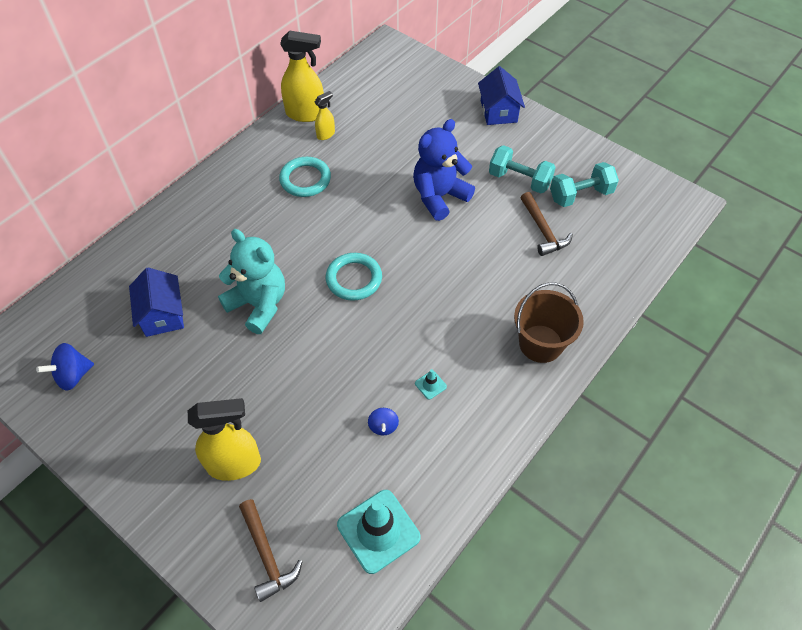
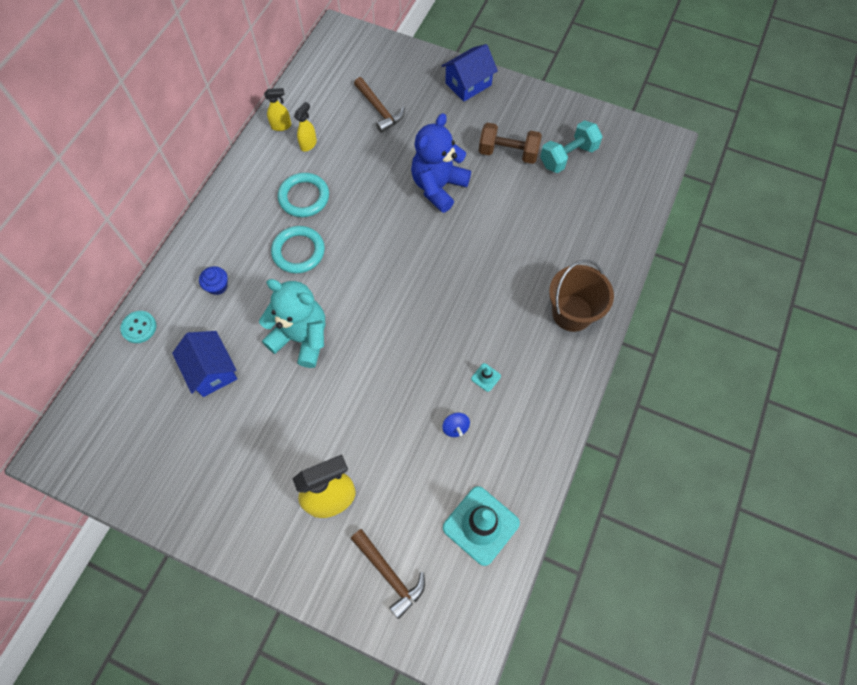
camera: 15 degrees left, 10 degrees up
(73, 375) = (146, 453): blue spinning top -> none
(110, 261) = (139, 327): none -> turquoise button
(196, 240) = (217, 286): none -> blue cupcake
(306, 114) = (281, 126): yellow spray bottle -> yellow spray bottle, size x0.51
(354, 279) = (384, 290): turquoise ring -> turquoise ring (298, 251)
(498, 111) = (468, 84): blue house -> blue house turned 75 degrees clockwise
(519, 180) = (508, 153): turquoise dumbbell -> brown dumbbell
(543, 230) = (543, 200): brown hammer -> brown hammer (379, 109)

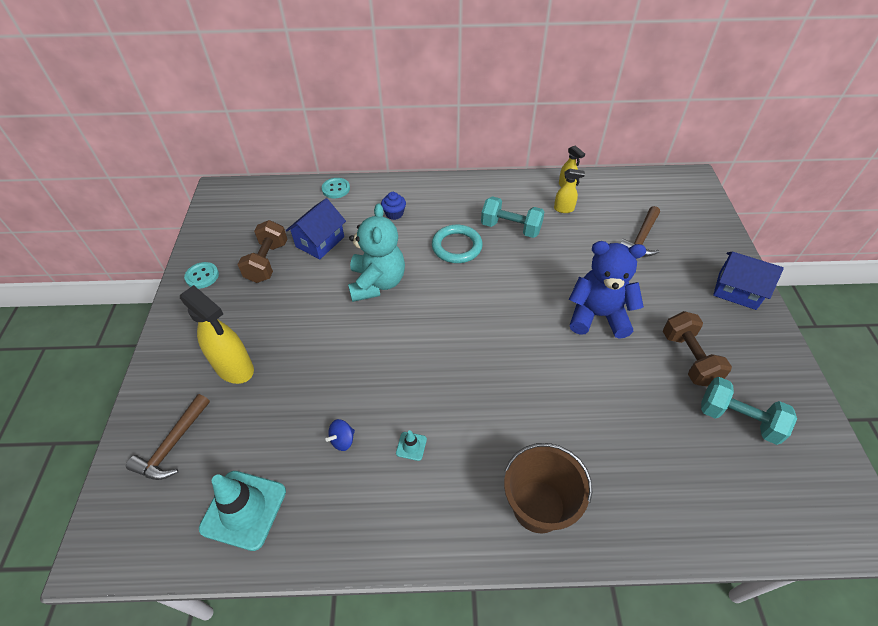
camera: 65 degrees right, 15 degrees down
(187, 505) = (202, 276): none -> turquoise button
(208, 431) = (267, 262): none -> brown dumbbell
(304, 197) = (510, 228): turquoise ring -> turquoise dumbbell

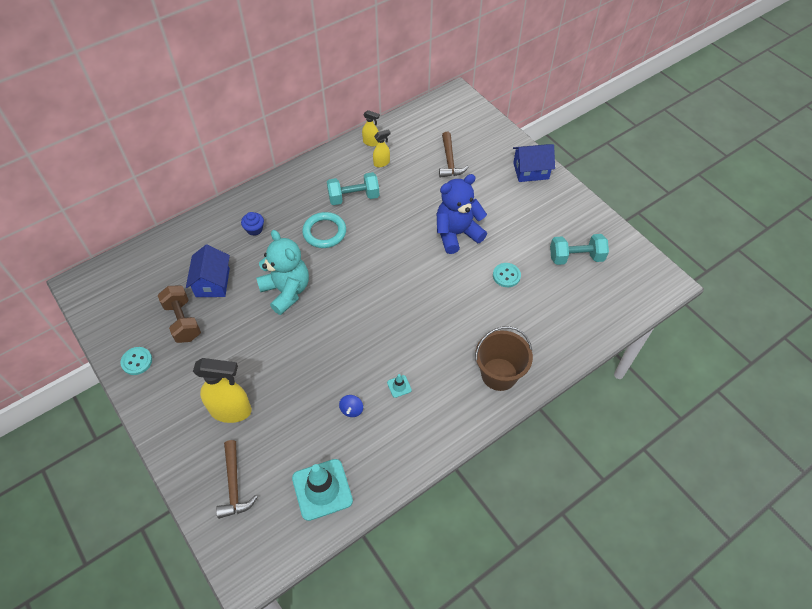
camera: 35 degrees left, 5 degrees up
(336, 189) = (186, 232): turquoise button -> turquoise button (506, 276)
(688, 358) = (528, 233): brown dumbbell -> none

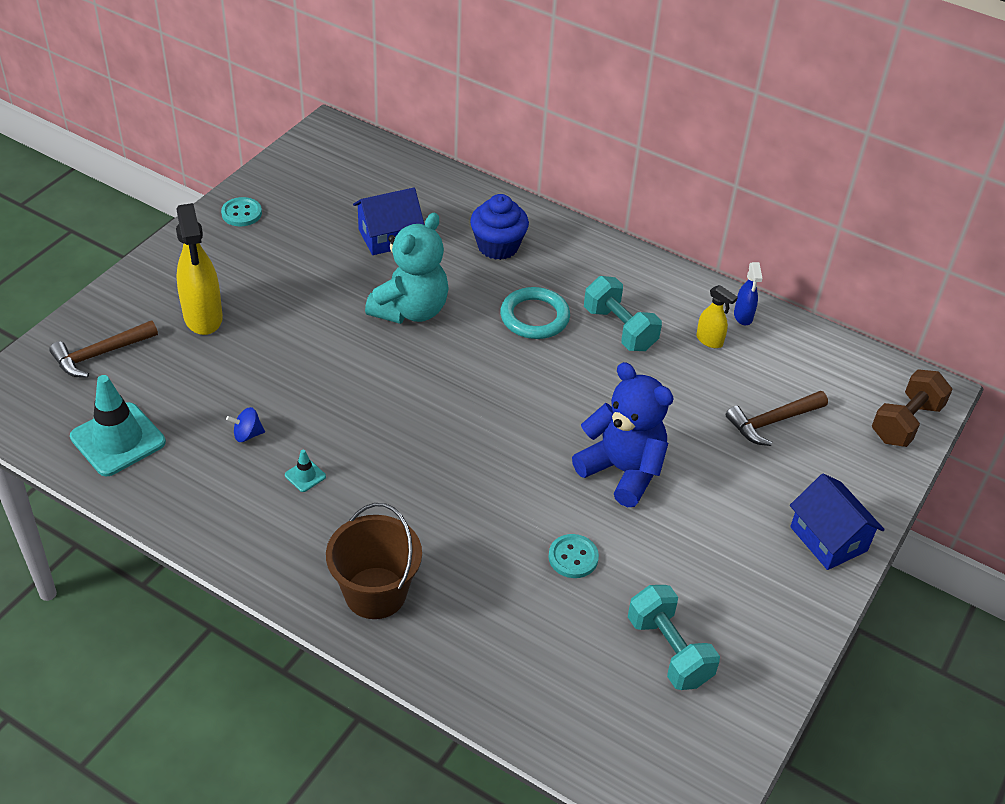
camera: 65 degrees right, 10 degrees down
(183, 321) = (316, 231): brown dumbbell -> brown dumbbell (906, 422)
(254, 229) = (498, 246): blue cupcake -> blue cupcake, size x1.70
(371, 142) = (743, 316): yellow spray bottle -> blue spray bottle

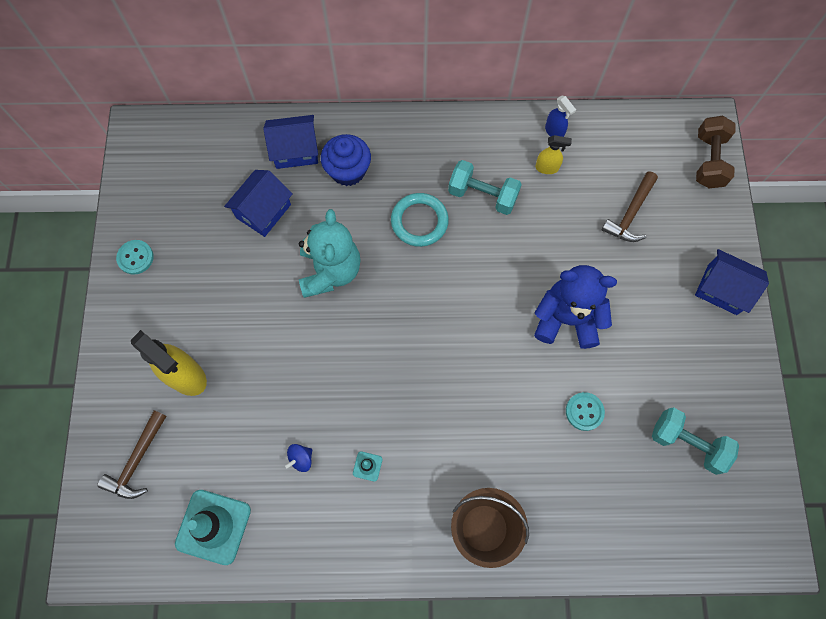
camera: 30 degrees left, 25 degrees up
(460, 209) = (295, 150): none -> blue house

